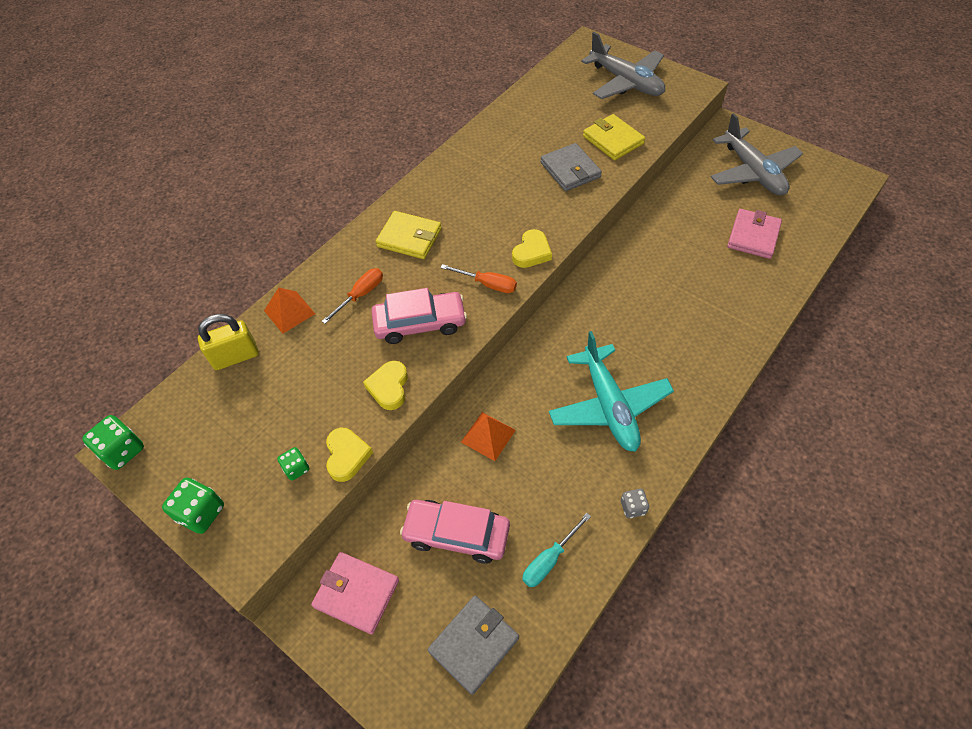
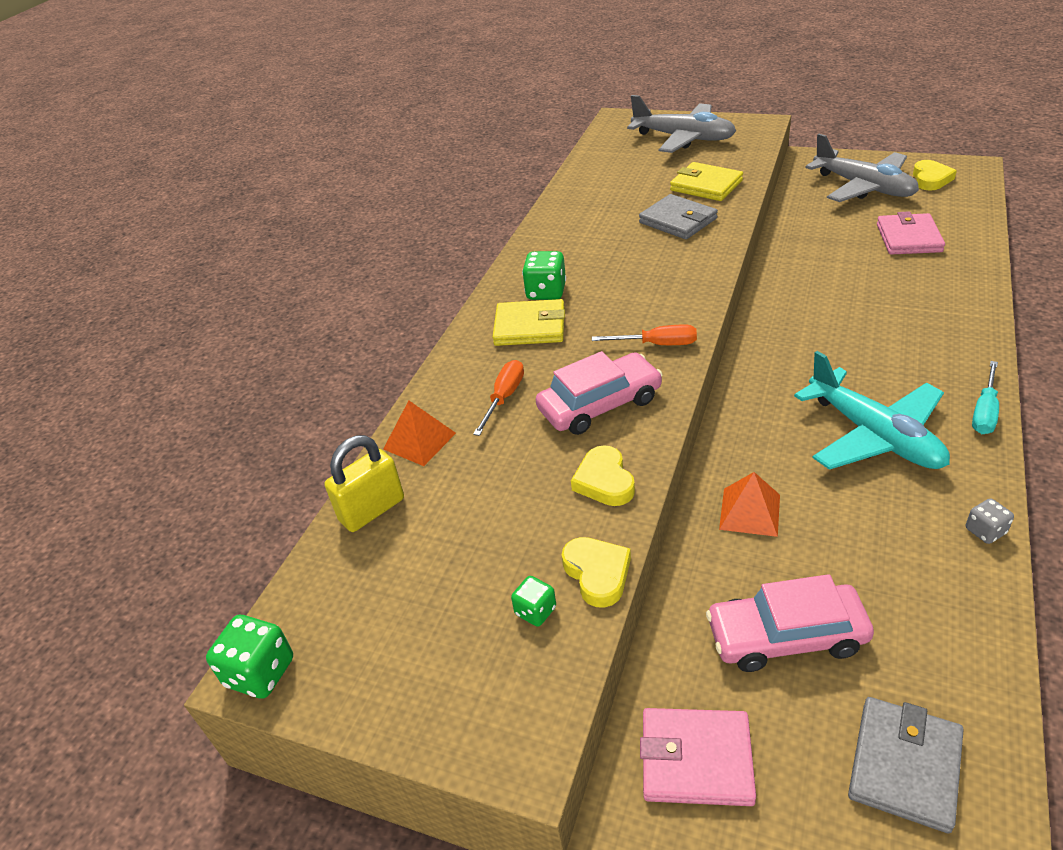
camera: 15 degrees left, 15 degrees down
(201, 513) = (425, 712): green dice -> green dice (546, 292)
(531, 252) = (688, 301): yellow heart -> yellow heart (930, 179)
(549, 560) = (928, 624): turquoise screwdriver -> turquoise screwdriver (984, 411)

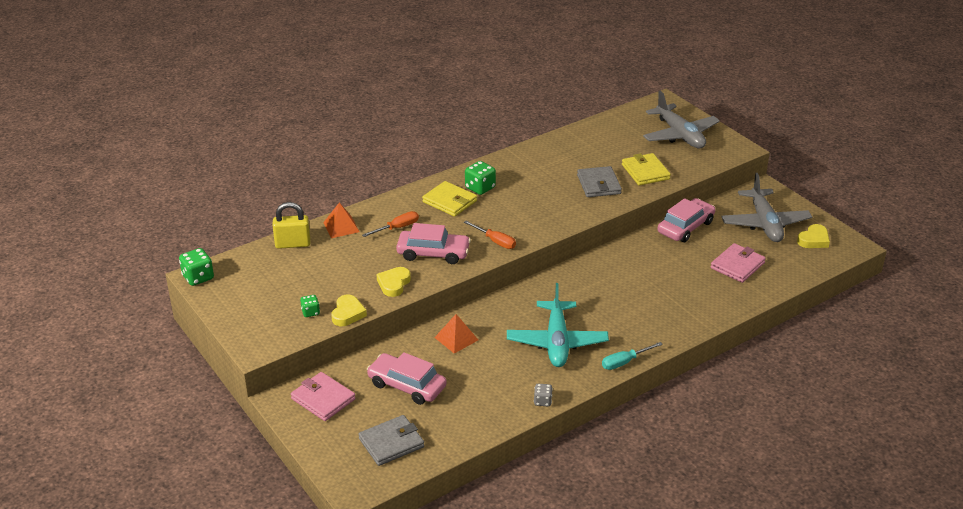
camera: 30 degrees right, 5 degrees down
(798, 228) = (685, 227): none -> pink car

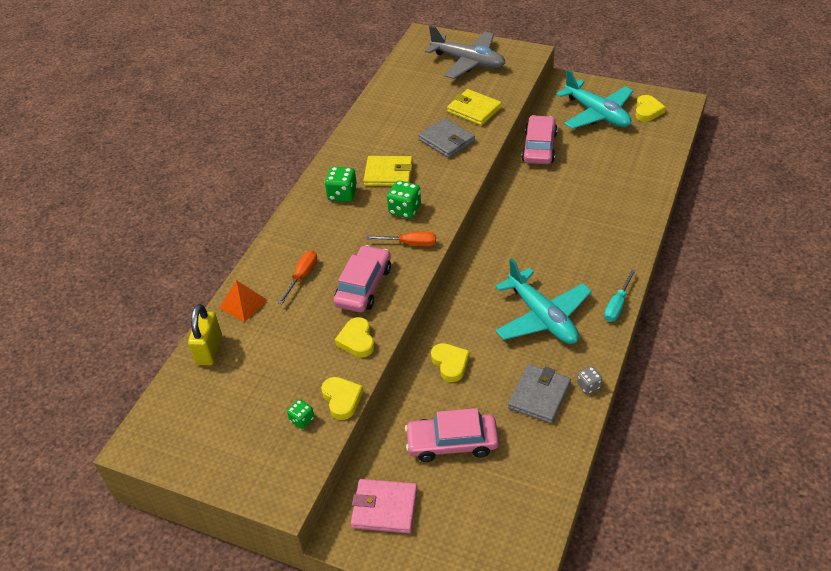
camera: 30 degrees left, 10 degrees up
(198, 277) = (138, 446): green dice -> green dice (405, 210)
(293, 244) = (209, 350): yellow padlock -> yellow padlock turned 45 degrees counterclockwise
(391, 443) = (497, 517): grey wallet -> grey wallet (539, 396)
(433, 253) = (364, 286): pink car -> pink car turned 45 degrees counterclockwise
(449, 201) = (327, 222): yellow wallet -> yellow wallet (388, 174)
(456, 338) = (450, 364): orange pyramid -> yellow heart
(737, 265) = (614, 163): pink wallet -> none
(764, 223) = (597, 114): grey plane -> turquoise plane

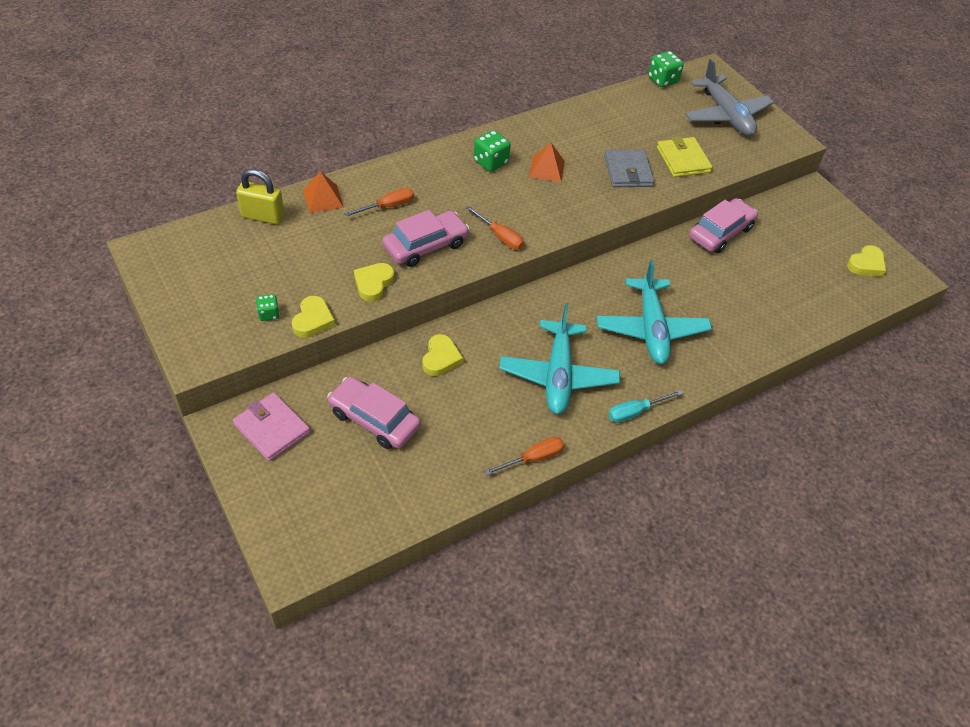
camera: 30 degrees right, 5 degrees up
(209, 350) = (263, 216): yellow padlock -> yellow padlock turned 60 degrees clockwise
(388, 174) = (547, 169): yellow wallet -> orange pyramid
(405, 210) = (527, 206): green dice -> green dice (662, 80)
(539, 396) = (483, 435): grey wallet -> none
(588, 386) = (533, 458): grey dice -> orange screwdriver
(597, 114) = (811, 237): turquoise plane -> turquoise plane (651, 329)

